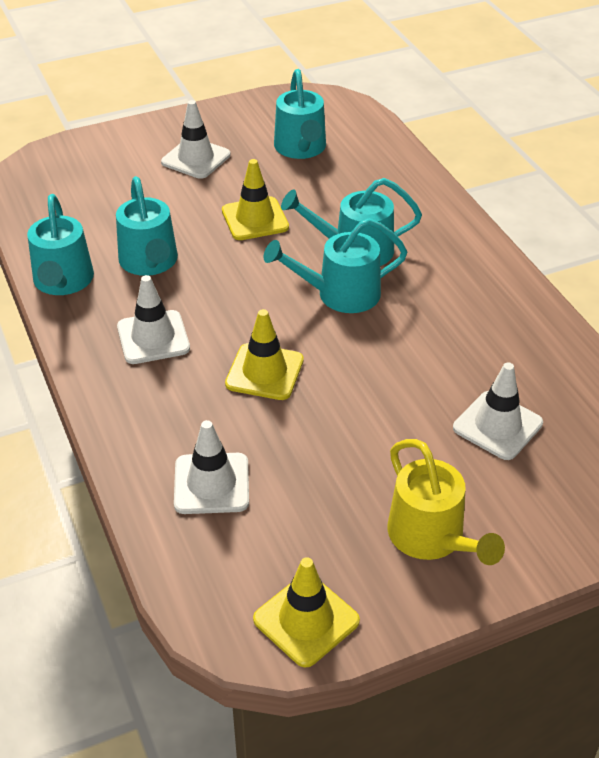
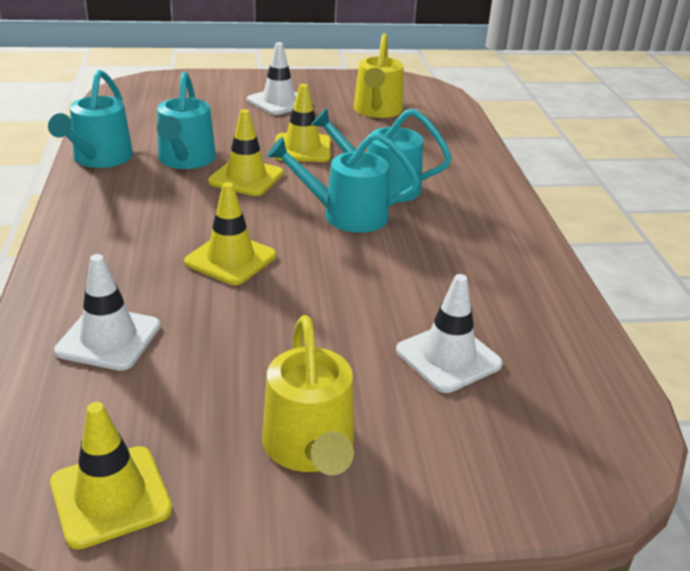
camera: 15 degrees right, 10 degrees down
(153, 337) = (146, 212): white traffic cone -> none
(222, 271) = (246, 178): none -> yellow traffic cone
(301, 149) = (377, 111): turquoise watering can -> yellow watering can

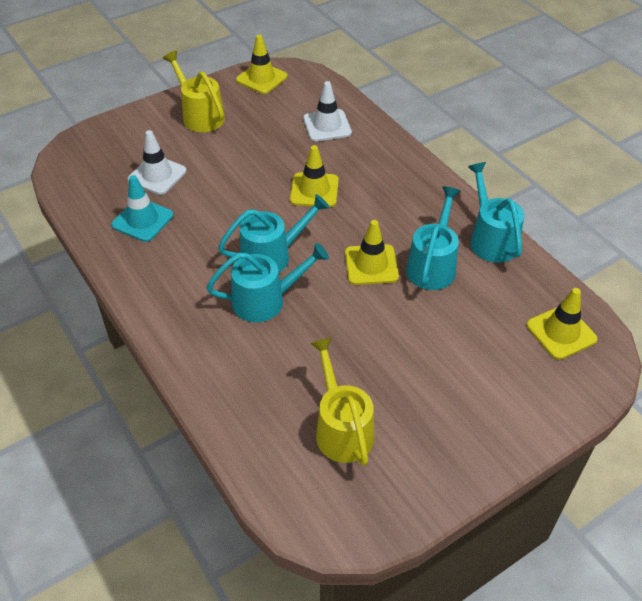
camera: 155 degrees right, 15 degrees up
(185, 160) = (432, 265): turquoise watering can -> turquoise watering can turned 45 degrees clockwise
(279, 102) = (447, 395): white traffic cone -> none
(302, 148) = (361, 323): yellow traffic cone -> yellow traffic cone (561, 332)
(494, 301) = (142, 220): none -> turquoise traffic cone

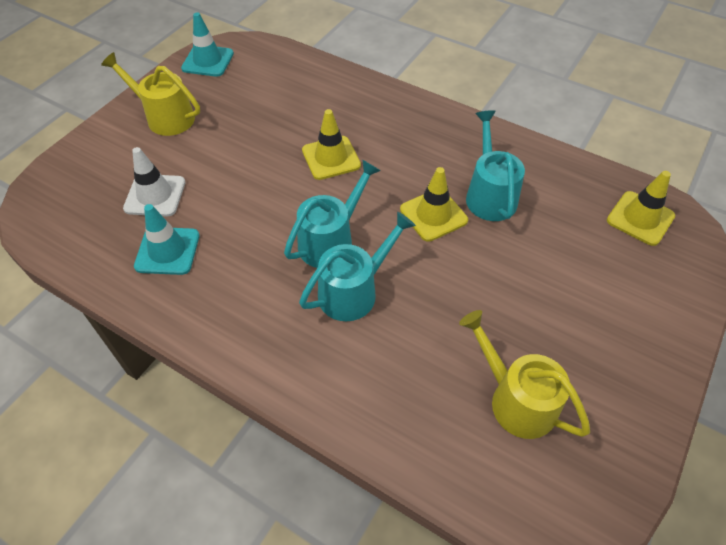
camera: 25 degrees left, 5 degrees up
(261, 78) = (208, 61): yellow traffic cone -> turquoise traffic cone
(327, 126) = (303, 89): white traffic cone -> none
(490, 239) = (523, 151): turquoise watering can -> none

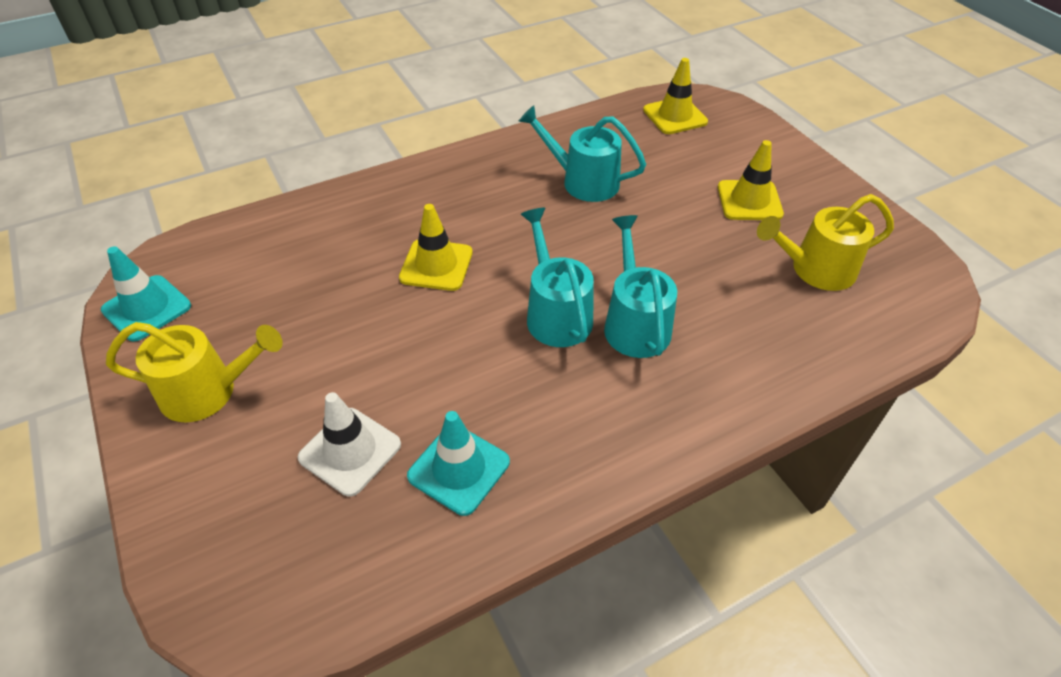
camera: 60 degrees left, 5 degrees down
(165, 117) = (209, 391): yellow watering can -> yellow watering can turned 150 degrees counterclockwise
(433, 215) = (579, 227): yellow traffic cone -> yellow traffic cone (749, 201)

